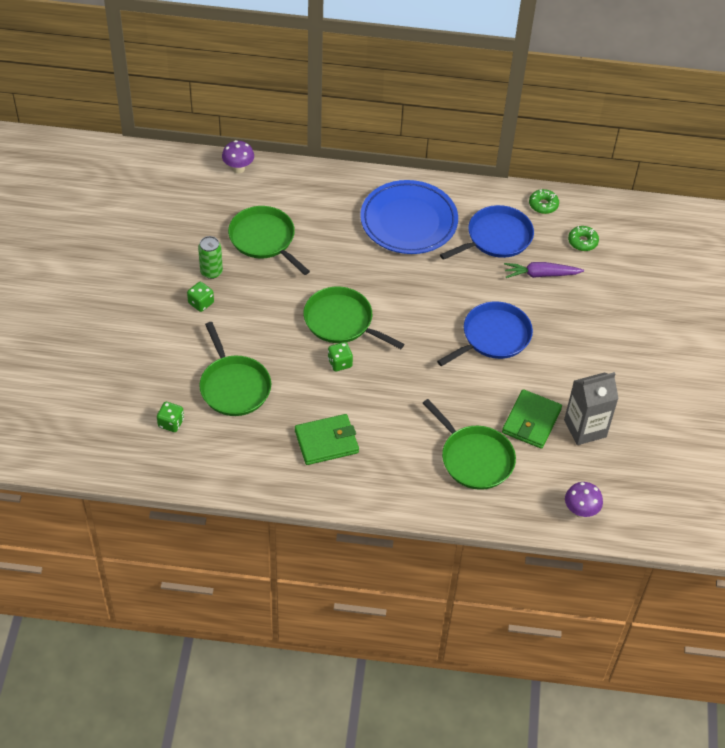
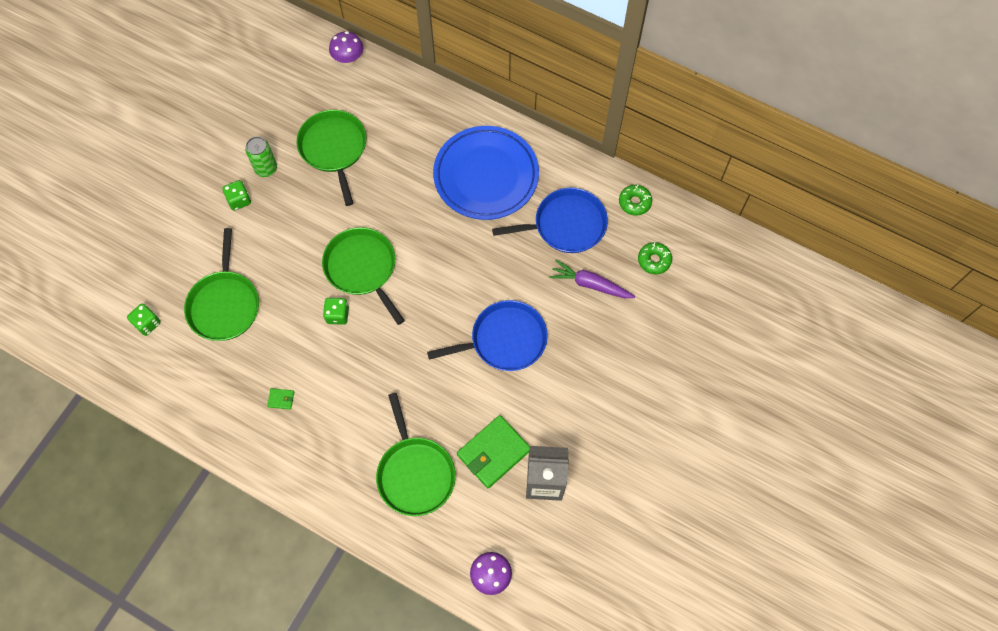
camera: 25 degrees right, 15 degrees up
(326, 442) = (281, 399): green wallet -> green wallet, size x0.41

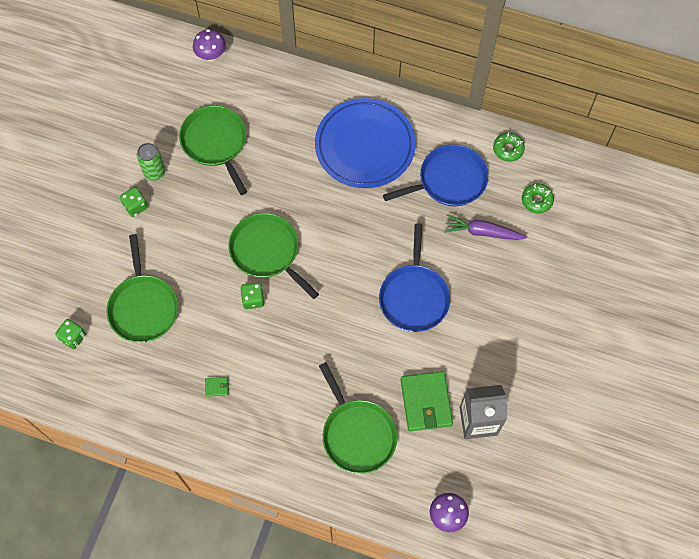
camera: 10 degrees left, 0 degrees up
(493, 452) = (426, 402): green wallet -> green wallet turned 45 degrees counterclockwise
(504, 340) = (414, 297): blue pan -> blue pan turned 120 degrees clockwise

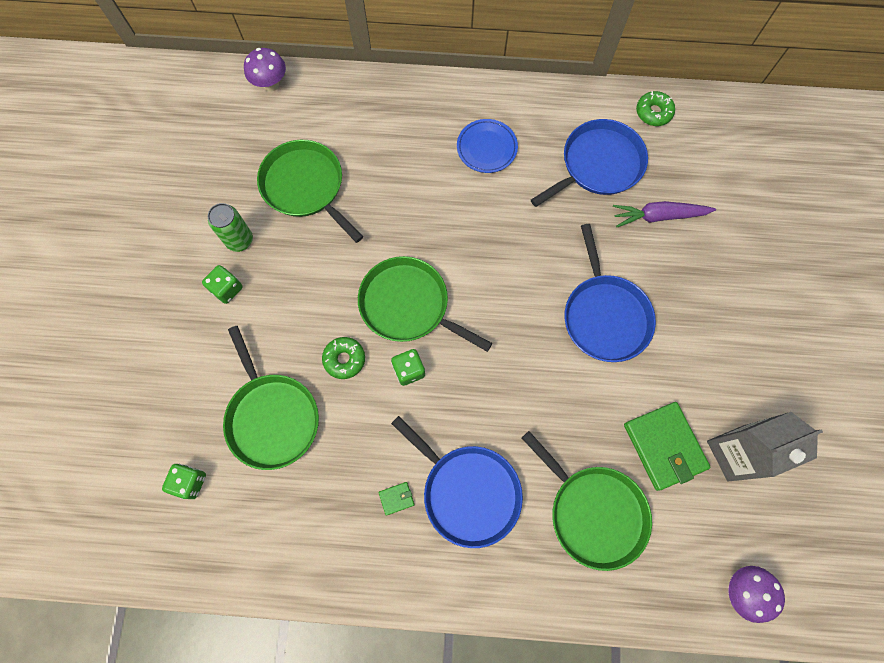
camera: 15 degrees left, 5 degrees up
(269, 395) = (467, 491): none -> blue pan
(365, 146) = (486, 148): blue plate -> blue plate, size x0.49
(536, 200) = (707, 163): green donut -> green donut (344, 359)

